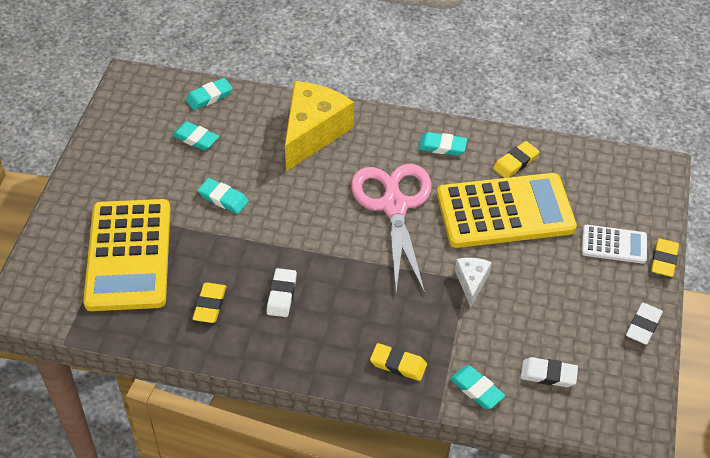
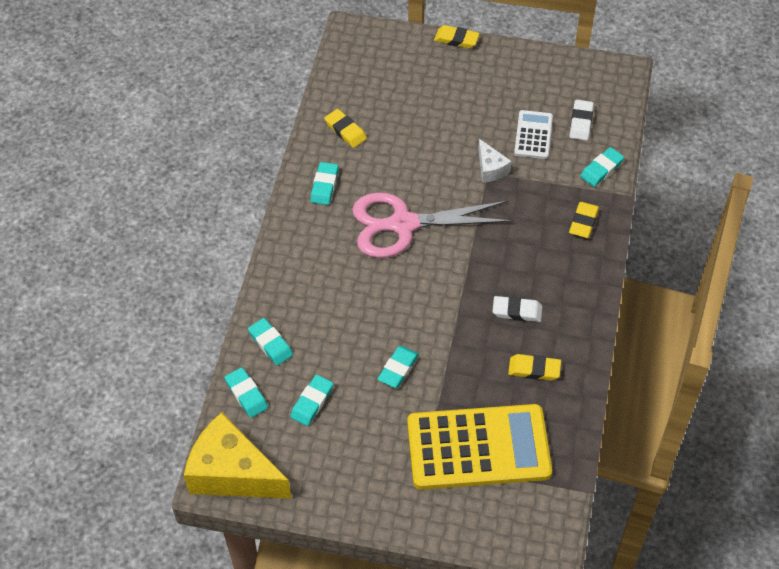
camera: 90 degrees left, 5 degrees up
(260, 111) = (270, 344): none -> turquoise eraser
(313, 133) = (304, 294): yellow cheese -> yellow cheese (232, 473)
(471, 282) = (490, 169): white cheese -> white cheese turned 120 degrees counterclockwise
(505, 211) = (406, 141): yellow calculator -> none
(614, 244) = (441, 69): white calculator -> white calculator (533, 135)
(643, 326) = (526, 59): white eraser -> none

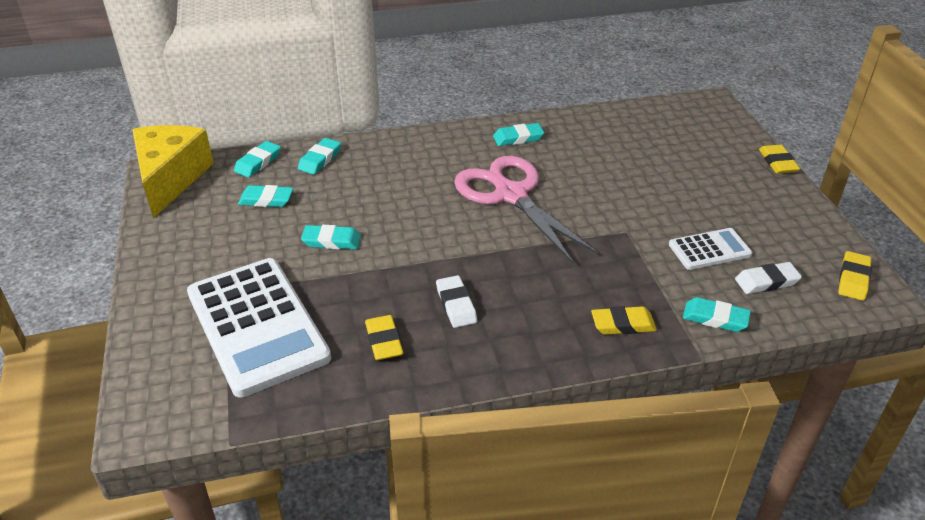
camera: 65 degrees right, 15 degrees down
(345, 131) = (592, 131): yellow eraser -> yellow eraser (853, 279)
(478, 447) = (257, 325): yellow calculator -> white calculator
(490, 169) = (633, 232): white cheese -> none

